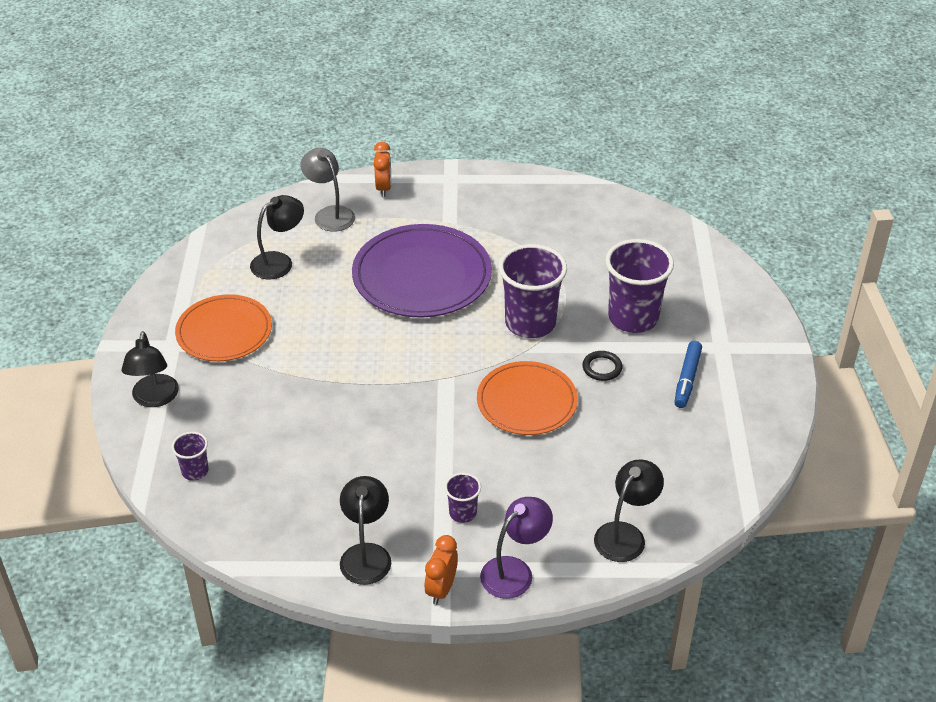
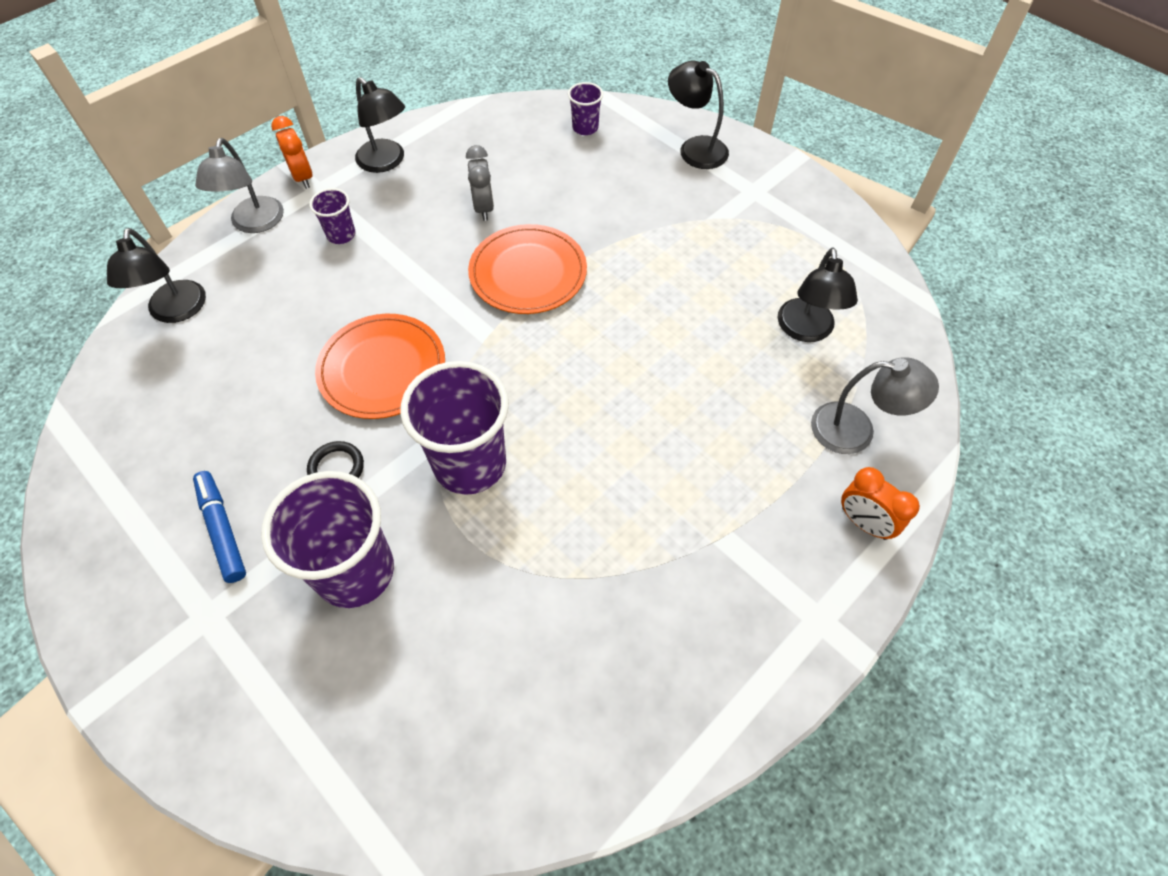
camera: 135 degrees right, 15 degrees up
(224, 331) = (735, 231): orange plate -> orange plate (528, 273)
(346, 461) = (484, 208): none -> grey clock
(422, 276) = (653, 431): purple plate -> none
(514, 571) = (254, 224): purple lamp -> grey lamp

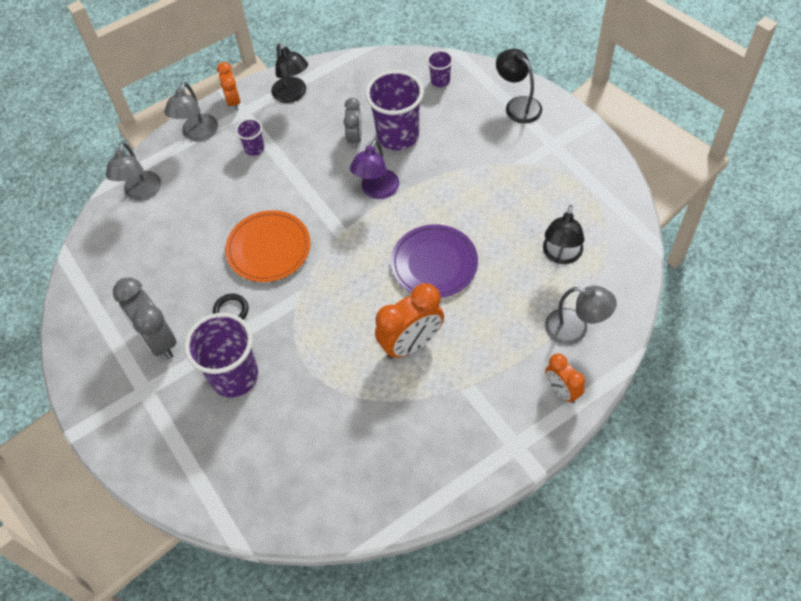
camera: 15 degrees right, 0 degrees up
(176, 311) = (141, 193): black lamp -> grey lamp
(222, 530) = (158, 340): blue marker -> grey clock
(470, 464) = (315, 319): purple cup -> purple cup (398, 136)
(528, 273) = (377, 191): orange plate -> purple lamp
(624, 483) = (411, 344): none -> orange clock
(631, 362) = (434, 263): none -> purple plate

